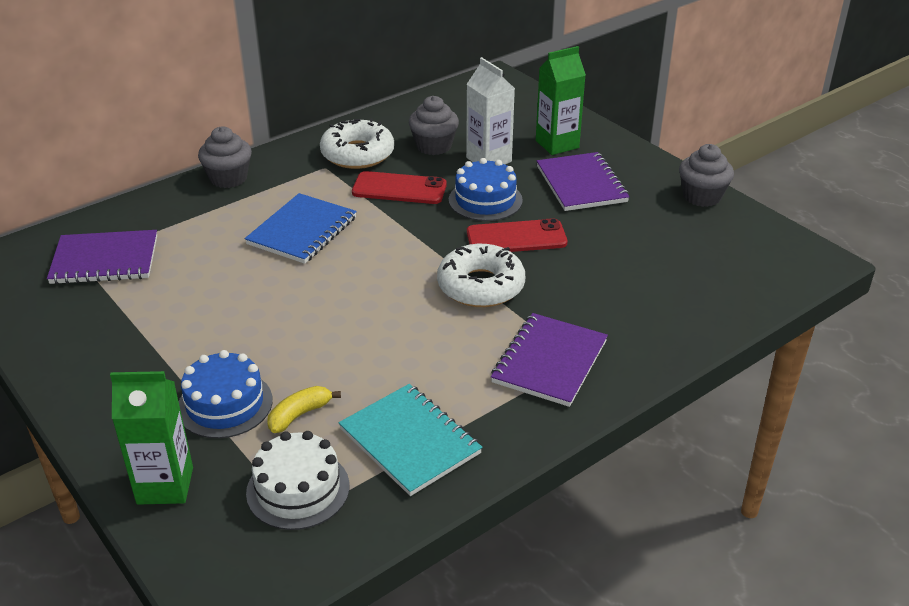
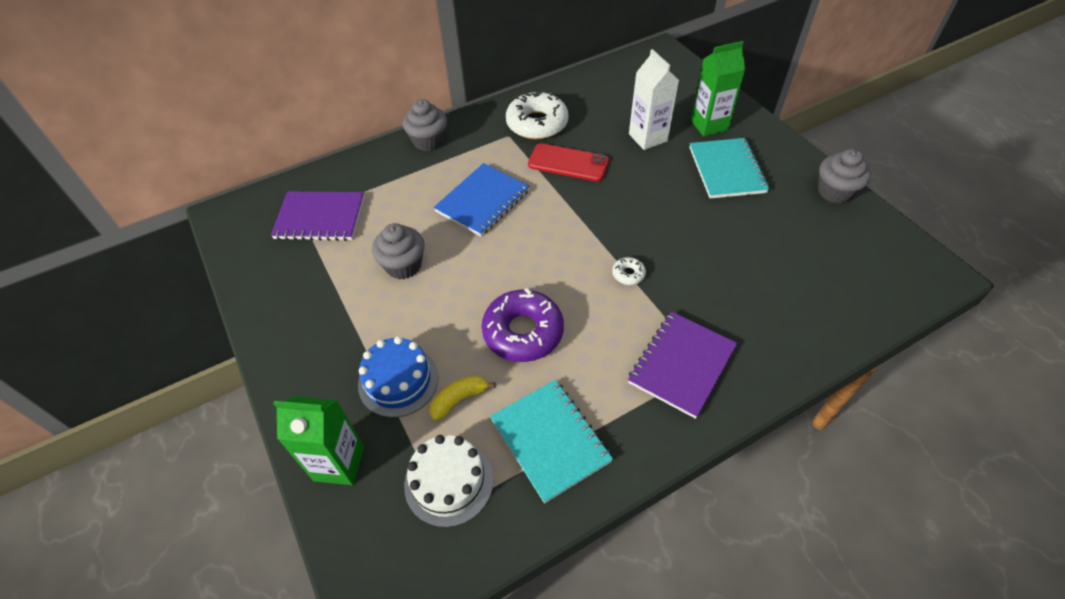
camera: 10 degrees right, 15 degrees up
(366, 347) = (523, 332): none -> purple donut
(434, 146) = (602, 120): grey cupcake -> grey cupcake (403, 265)
(481, 286) = (628, 274): white donut -> white donut, size x0.43
(485, 200) = (641, 181): blue cake -> none
(516, 238) = (664, 224): red phone -> none
(581, 184) = (727, 170): purple notebook -> turquoise notebook

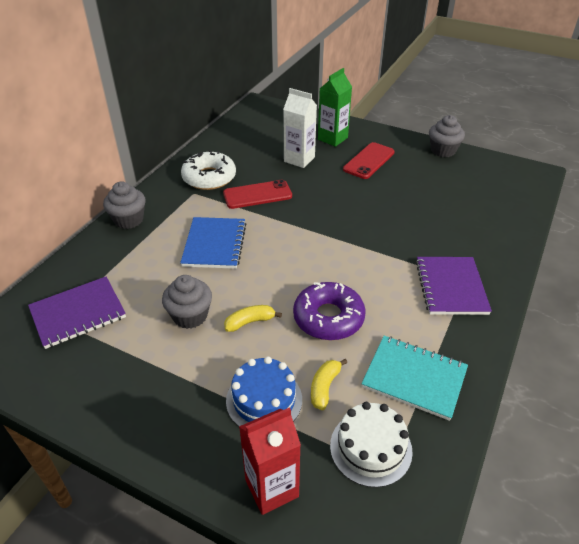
camera: 35 degrees left, 10 degrees down
(339, 463) = (271, 488): green carton -> red carton
(448, 298) = (250, 322): none -> yellow banana
(628, 274) = (365, 248): white donut -> none
(727, 170) = (369, 161): turquoise notebook -> red phone

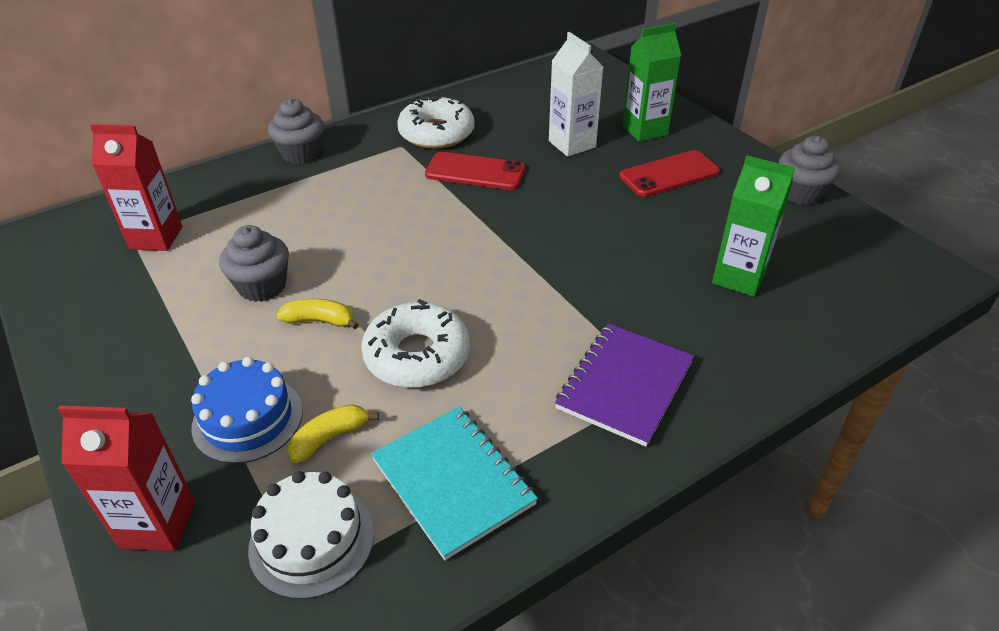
camera: 30 degrees right, 0 degrees up
(78, 314) = (156, 238): purple notebook -> red carton
(214, 244) = (367, 214): blue notebook -> none
(328, 318) = (417, 355): purple donut -> white donut
(453, 207) = (739, 278): none -> green carton

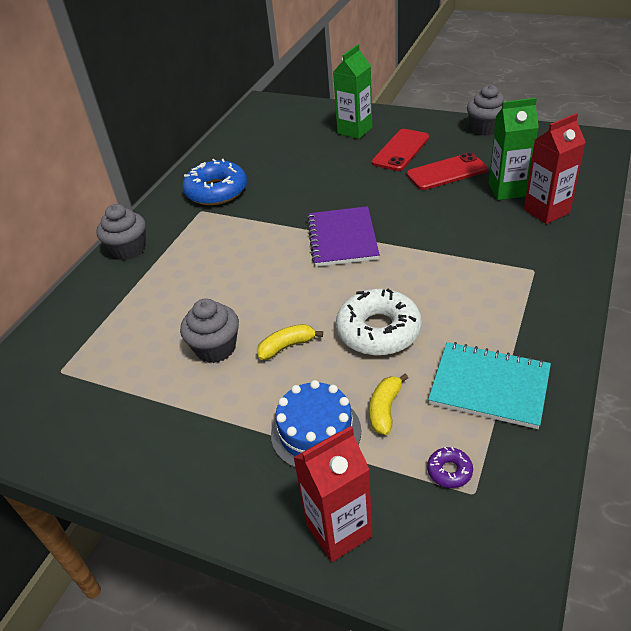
camera: 30 degrees left, 0 degrees up
(156, 238) = (83, 361): red carton -> red carton (546, 211)
(312, 540) = (449, 471): white cake -> purple donut
(436, 133) = (216, 191): white donut -> blue donut
(475, 172) = (275, 203): red phone -> red phone (446, 172)
(572, 144) = (319, 158): white carton -> none
(624, 385) = (517, 279): purple notebook -> purple notebook (342, 238)

